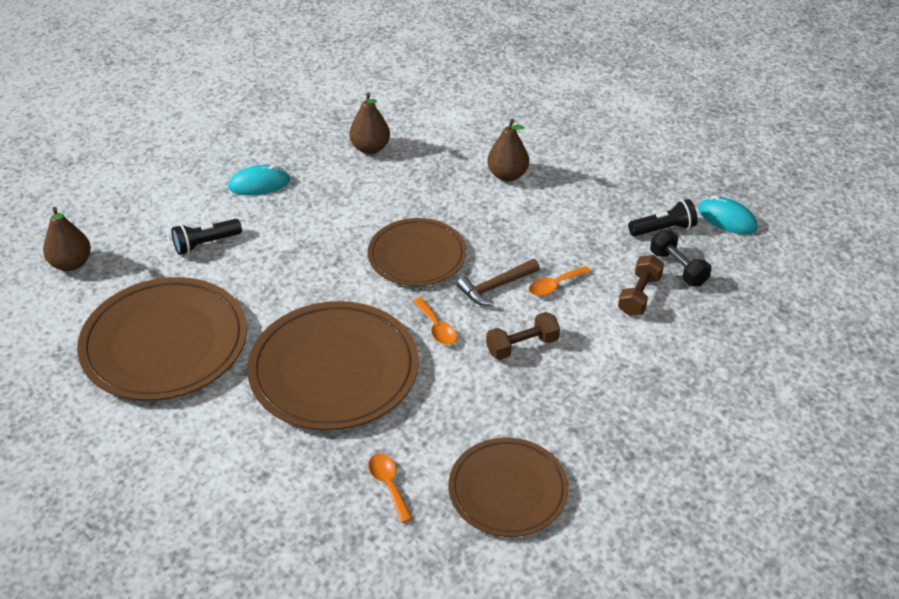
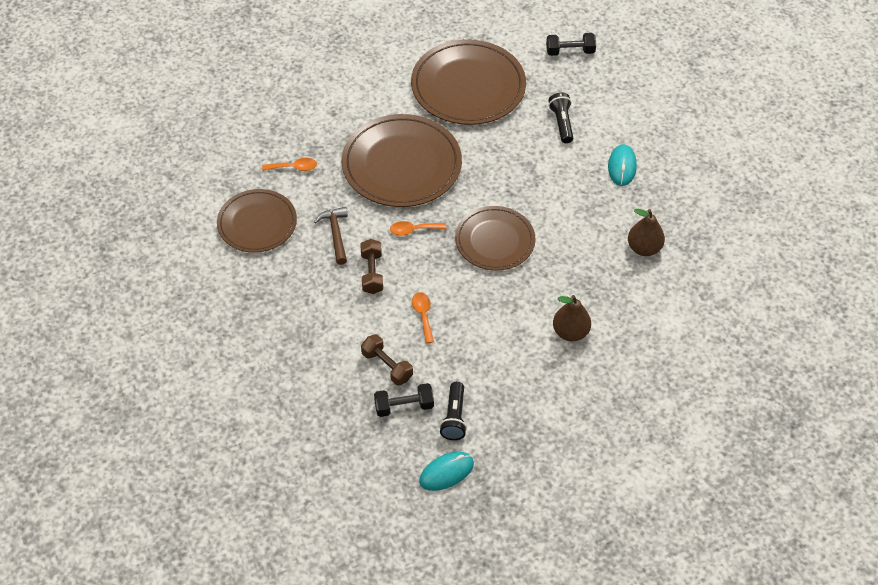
camera: 110 degrees right, 10 degrees up
(71, 264) = (570, 51): brown pear -> black dumbbell
(496, 287) = (438, 278): brown hammer -> brown hammer (335, 234)

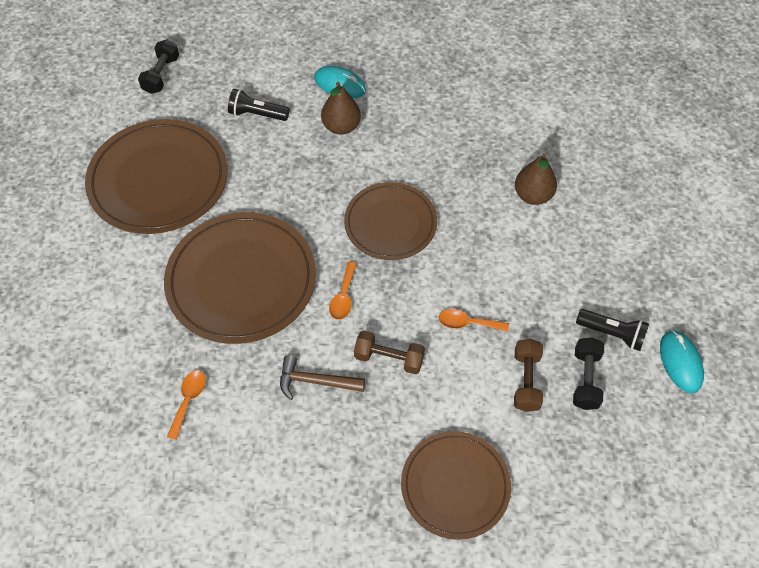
camera: 70 degrees left, 5 degrees up
(257, 223) = (259, 470): brown plate -> brown plate (455, 486)
(387, 366) = (526, 381): brown dumbbell -> brown dumbbell turned 60 degrees counterclockwise
(644, 248) = (450, 102): brown pear -> brown pear (341, 126)

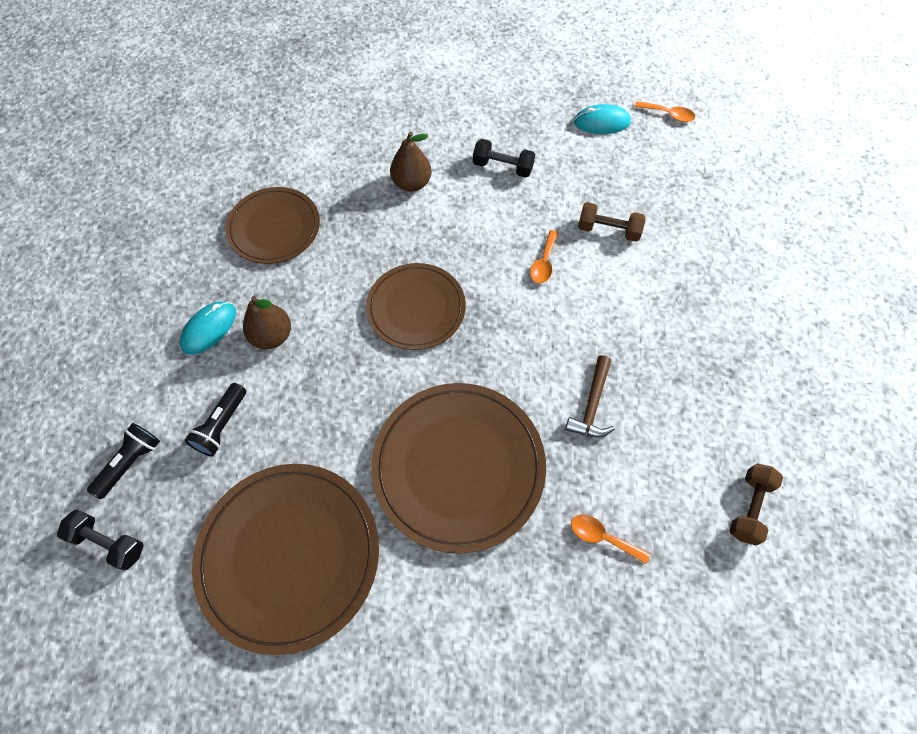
camera: 80 degrees left, 5 degrees up
(343, 297) = (497, 365): orange spoon -> orange spoon (668, 115)
(389, 358) = (573, 334): brown dumbbell -> brown dumbbell (749, 507)
(455, 486) = (705, 303): brown plate -> brown plate (274, 228)
(585, 379) = (610, 188): black dumbbell -> black dumbbell (502, 167)
(612, 333) = (569, 160): black flashlight -> black flashlight (130, 463)

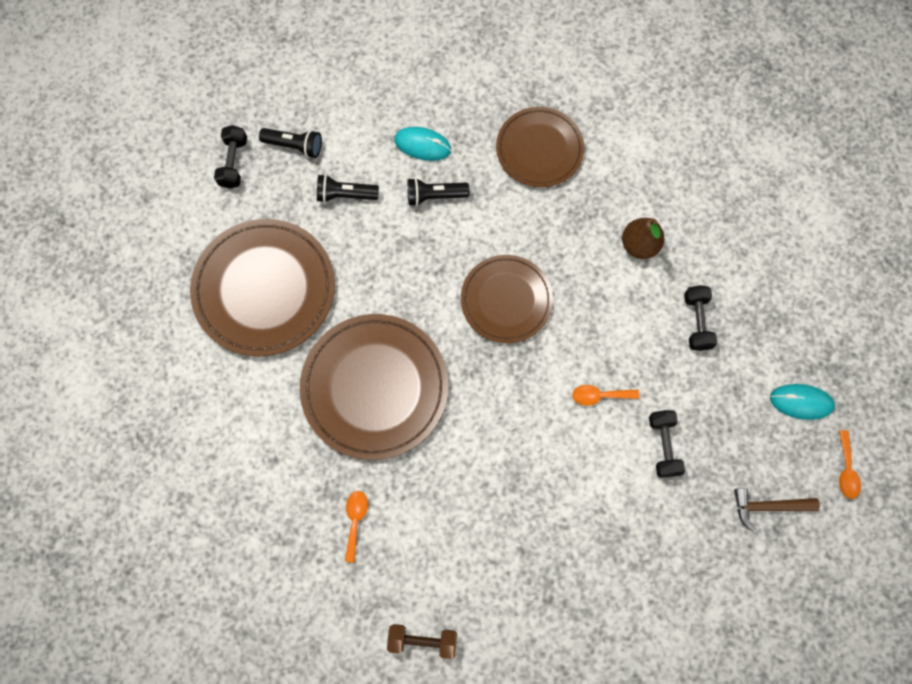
camera: 70 degrees right, 10 degrees up
(272, 336) = (435, 196): brown pear -> black flashlight
(592, 404) = (469, 480): brown hammer -> brown hammer (768, 506)
(601, 122) = (801, 402): turquoise mouse -> turquoise mouse turned 60 degrees counterclockwise
(608, 230) = (663, 445): brown dumbbell -> black dumbbell

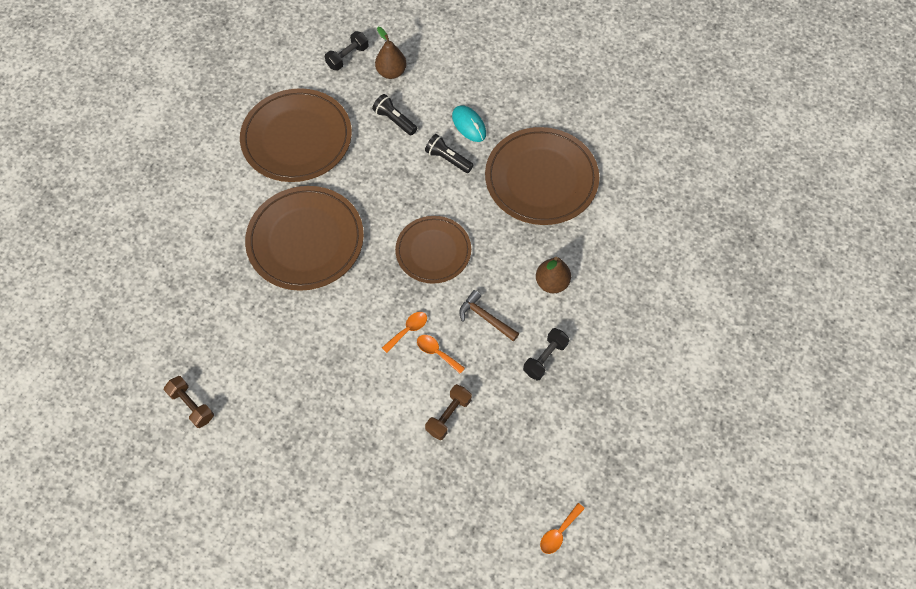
camera: 40 degrees right, 10 degrees down
(294, 146) = (391, 72): black flashlight -> brown pear
(355, 520) = (221, 306): orange spoon -> orange spoon (408, 330)
(539, 149) = (541, 179): brown plate -> brown plate, size x1.56
(663, 445) = (448, 415): black dumbbell -> brown dumbbell
(768, 506) = (482, 510): brown hammer -> brown hammer (485, 318)
(801, 402) = (569, 464): turquoise mouse -> none

